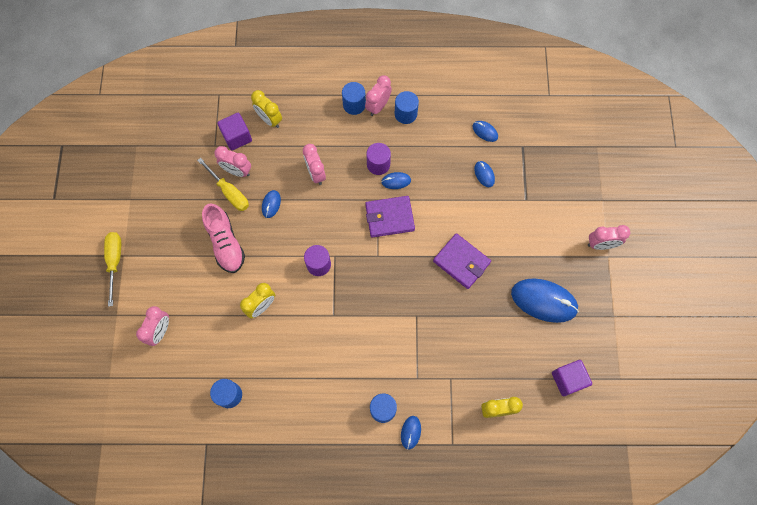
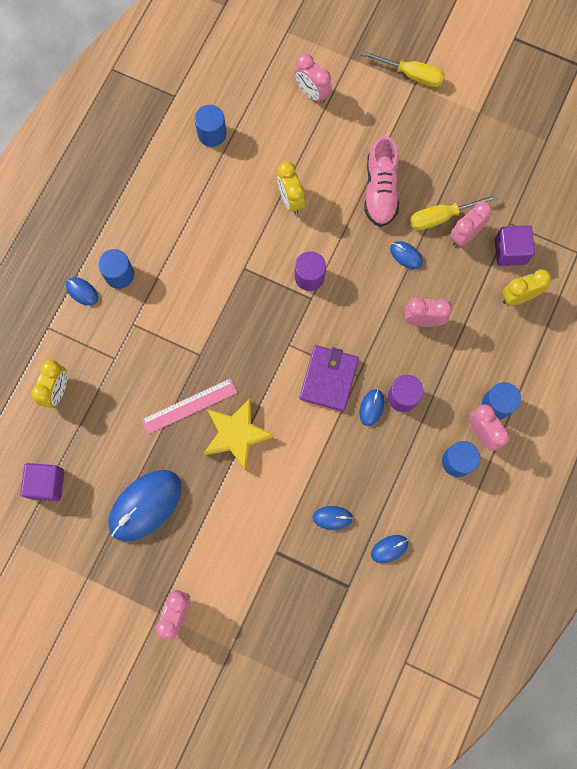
camera: 115 degrees right, 5 degrees up
(226, 243) = (380, 190): pink shoe -> pink shoe turned 90 degrees counterclockwise
(458, 305) = (189, 406): none -> pink ruler
(461, 262) = (236, 435): purple wallet -> yellow star

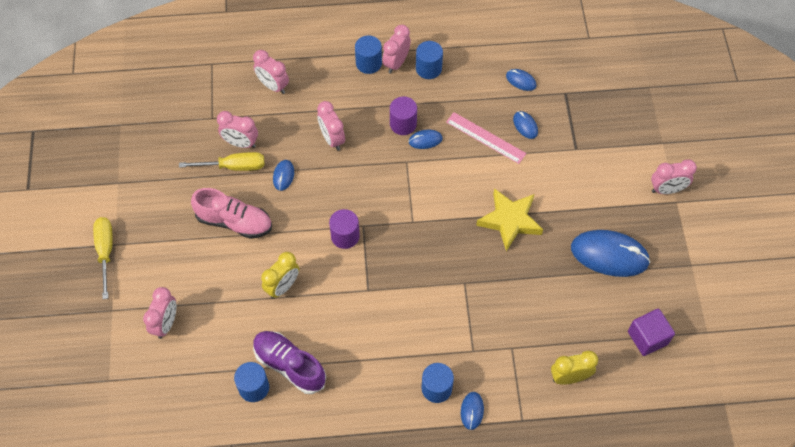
camera: 120 degrees left, 15 degrees down
(189, 406) = (511, 267): pink ruler -> pink ruler (485, 137)
(214, 170) = (289, 365): none -> purple shoe
(329, 379) = (422, 179): purple wallet -> none
(380, 190) = (234, 222): pink shoe -> pink shoe turned 45 degrees clockwise
(441, 217) = (234, 166): yellow screwdriver -> yellow screwdriver turned 45 degrees counterclockwise
(510, 251) = (237, 107): purple cube -> none
(518, 297) = (273, 86): yellow clock -> pink clock

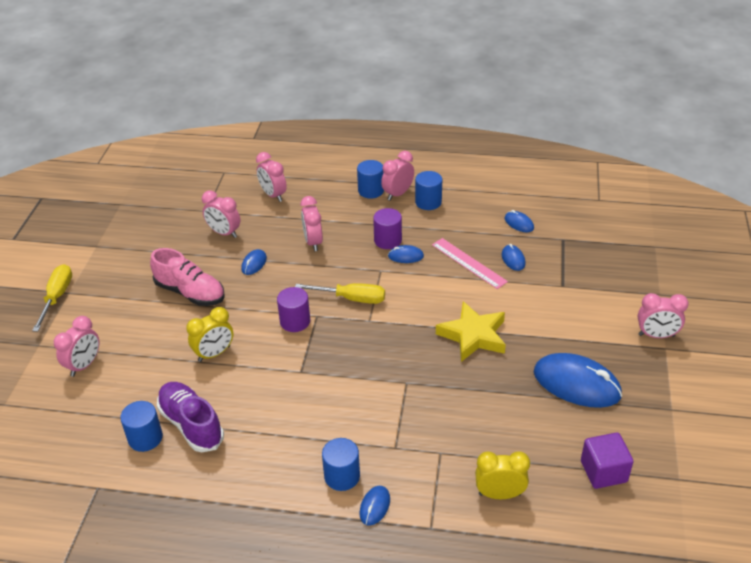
camera: 15 degrees right, 20 degrees down
(234, 166) = (209, 250): yellow screwdriver -> yellow screwdriver (351, 298)

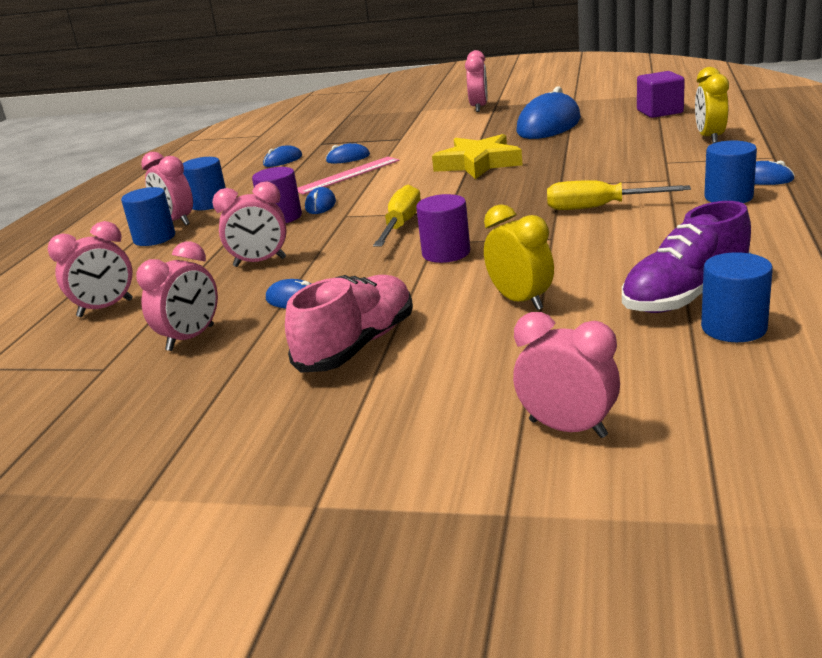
camera: 85 degrees left, 15 degrees down
(57, 297) = (328, 522): yellow screwdriver -> yellow screwdriver (599, 207)

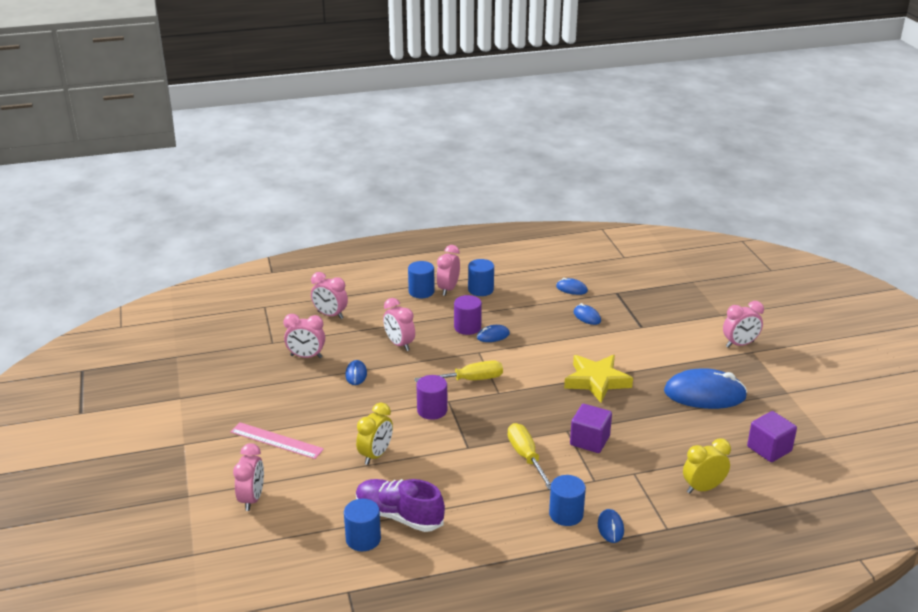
camera: 60 degrees right, 5 degrees up
(347, 175) = (551, 328): pink ruler -> pink ruler (276, 440)
(357, 345) = (312, 412): pink shoe -> none
(590, 175) = (589, 441): none -> purple cube

